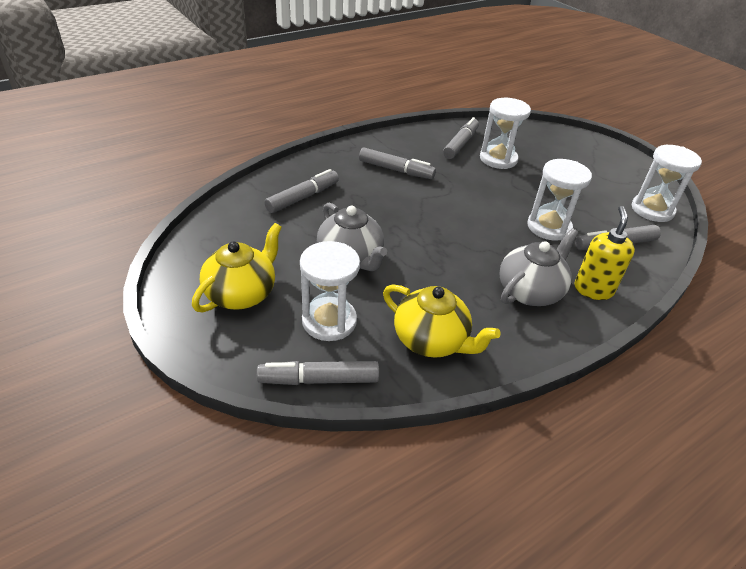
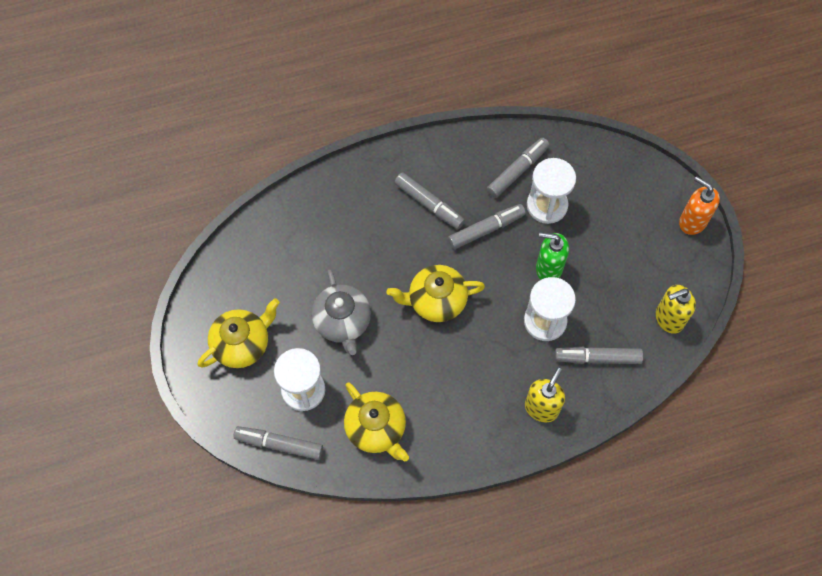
camera: 20 degrees right, 25 degrees up
(303, 197) = (324, 230): grey marker -> grey marker (486, 229)
(438, 229) = (436, 301): none -> yellow teapot
(526, 194) = (548, 268): none -> green soap dispenser
(530, 291) = (483, 397): grey teapot -> none
(619, 154) = (692, 221): none -> orange soap dispenser
(652, 210) = (669, 319): white hourglass -> yellow soap dispenser

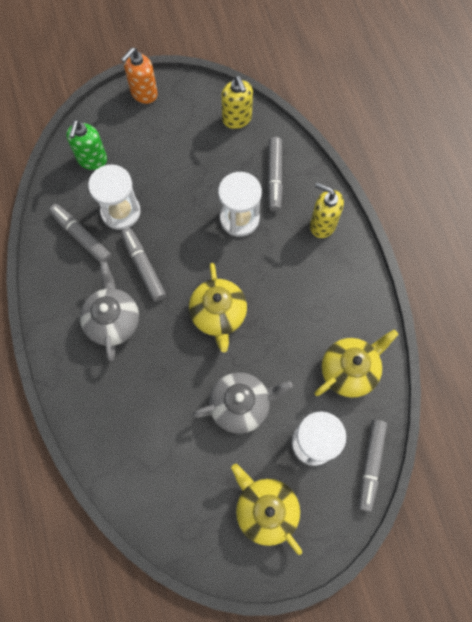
camera: 90 degrees left, 5 degrees up
(429, 204) = (113, 320): grey marker -> grey teapot
(548, 268) = (186, 213): green soap dispenser -> green soap dispenser (92, 160)

